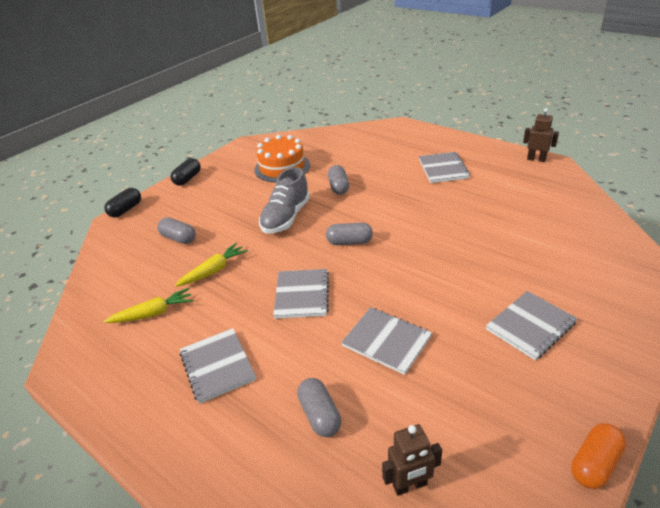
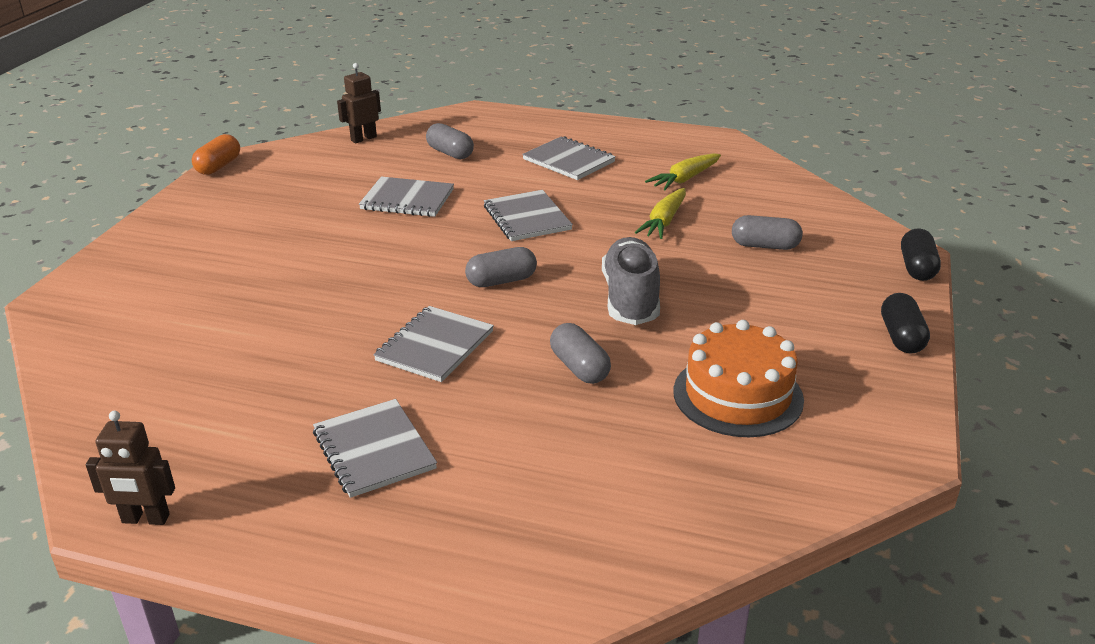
camera: 155 degrees right, 5 degrees down
(530, 326) = (247, 233): grey notebook -> grey notebook (434, 346)

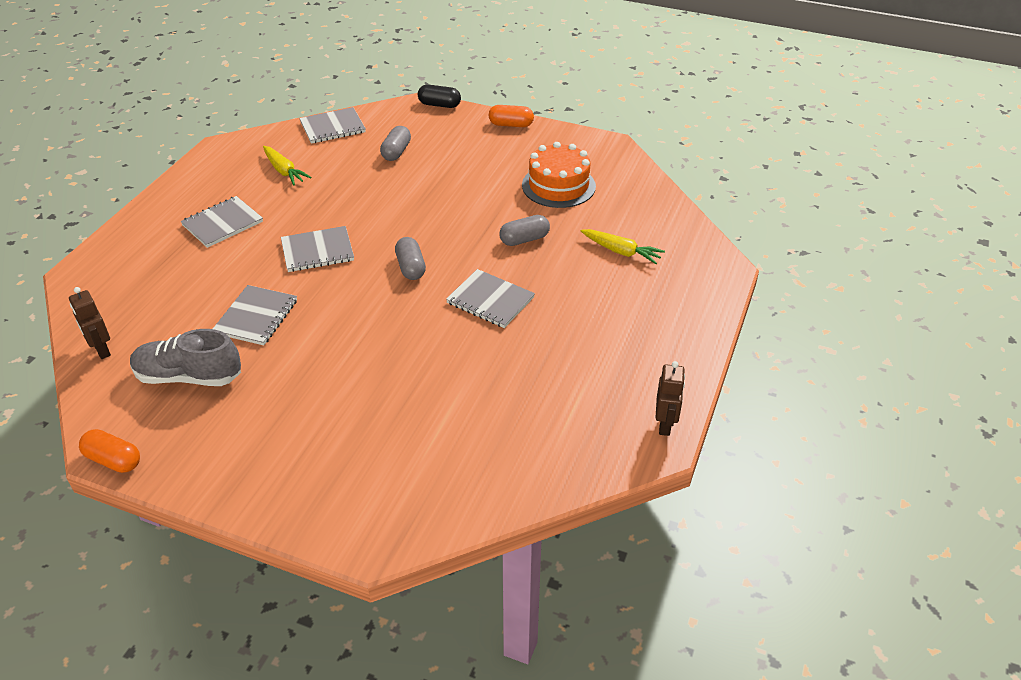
camera: 85 degrees left, 10 degrees up
(373, 450) = (601, 326): grey notebook -> grey notebook (333, 127)
(450, 153) = (170, 291): grey capsule -> none
(630, 299) = (449, 212): grey shoe -> grey shoe (189, 377)
(664, 221) = (347, 188): yellow carrot -> yellow carrot (621, 251)
(901, 337) = (511, 125): black capsule -> orange capsule

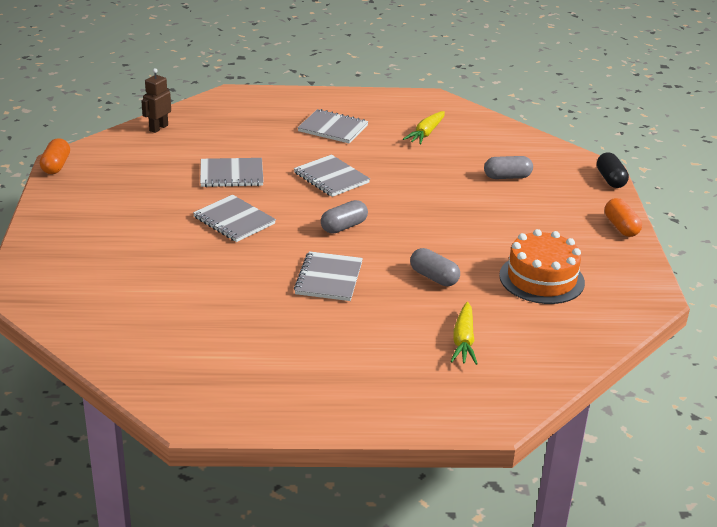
camera: 65 degrees right, 10 degrees down
(189, 377) = (150, 168): grey shoe -> none
(333, 127) = (512, 137): grey notebook -> grey notebook (234, 220)
(665, 425) = (218, 416): brown robot -> none

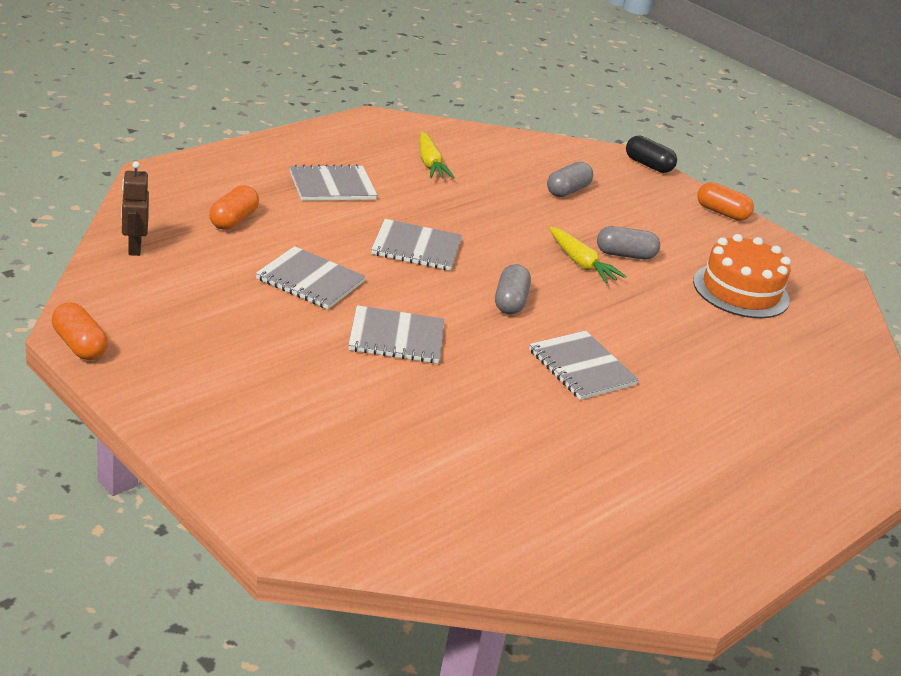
camera: 45 degrees left, 0 degrees up
(231, 175) = (310, 281): grey notebook -> grey notebook turned 75 degrees clockwise
(238, 130) = (233, 220): none -> orange capsule
(434, 277) = (663, 326): grey capsule -> grey capsule (625, 255)
(463, 340) = (776, 383): yellow carrot -> yellow carrot (580, 263)

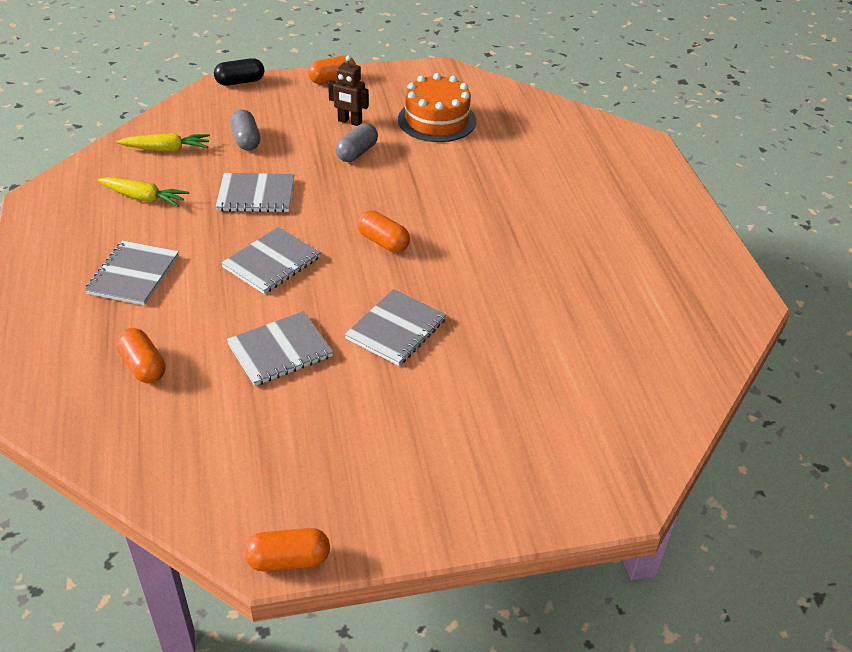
camera: 55 degrees left, 10 degrees up
(134, 247) = (141, 459): brown robot -> brown robot (350, 122)
(510, 302) = (383, 242): grey capsule -> orange capsule
(580, 263) = (353, 180): yellow carrot -> yellow carrot (166, 149)
(581, 368) = (489, 242): grey notebook -> grey notebook (256, 195)

